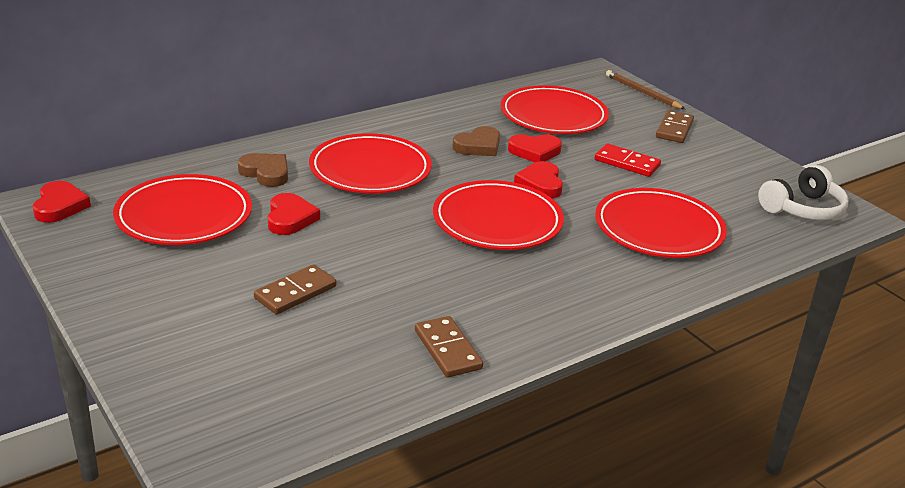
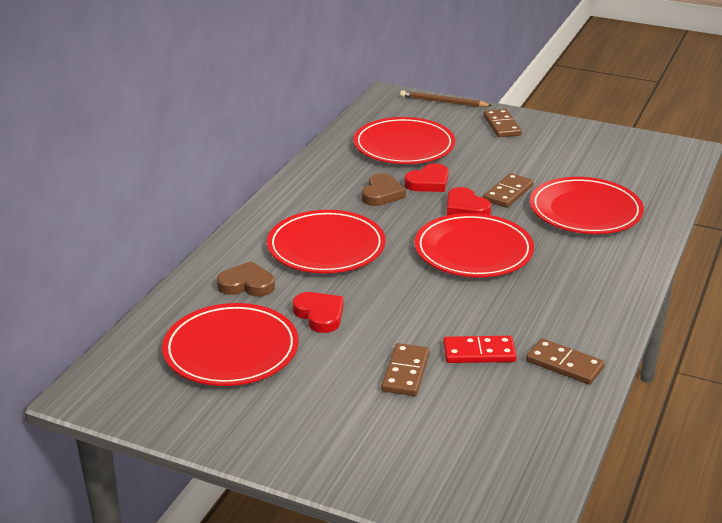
camera: 30 degrees left, 0 degrees up
(60, 206) = (109, 389): red heart -> none
(600, 186) = (508, 193): none -> brown domino
(627, 163) = (503, 166): red domino -> red domino (479, 352)
(803, 209) = (653, 158): white headphones -> none

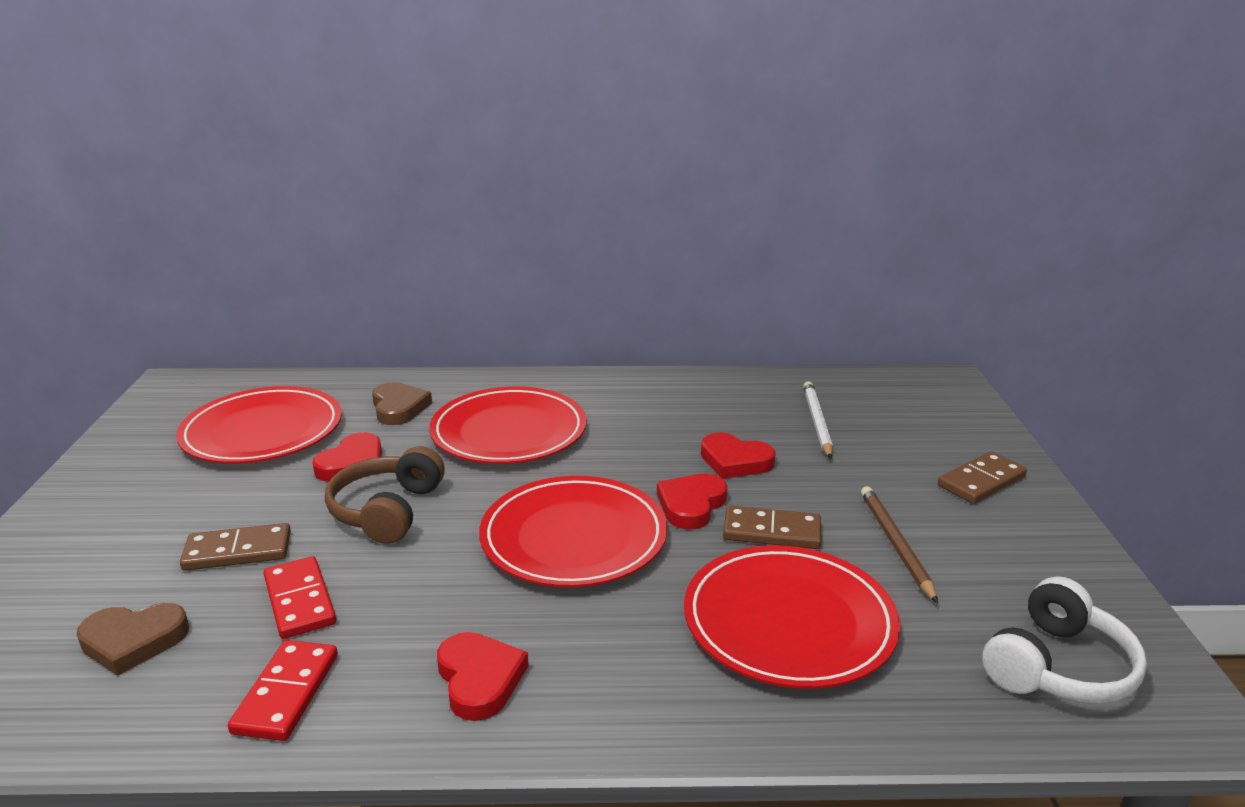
camera: 65 degrees right, 5 degrees down
(382, 194) = (670, 436): brown heart -> brown heart (133, 641)
(396, 309) = (387, 510): none -> brown headphones
(404, 146) = (816, 422): red plate -> white pencil
(443, 102) = (985, 420): brown pencil -> brown pencil (895, 544)
(564, 364) = (286, 693): brown domino -> red domino
(584, 303) = (479, 679): none -> red heart
(648, 163) = (1058, 667): none -> white headphones

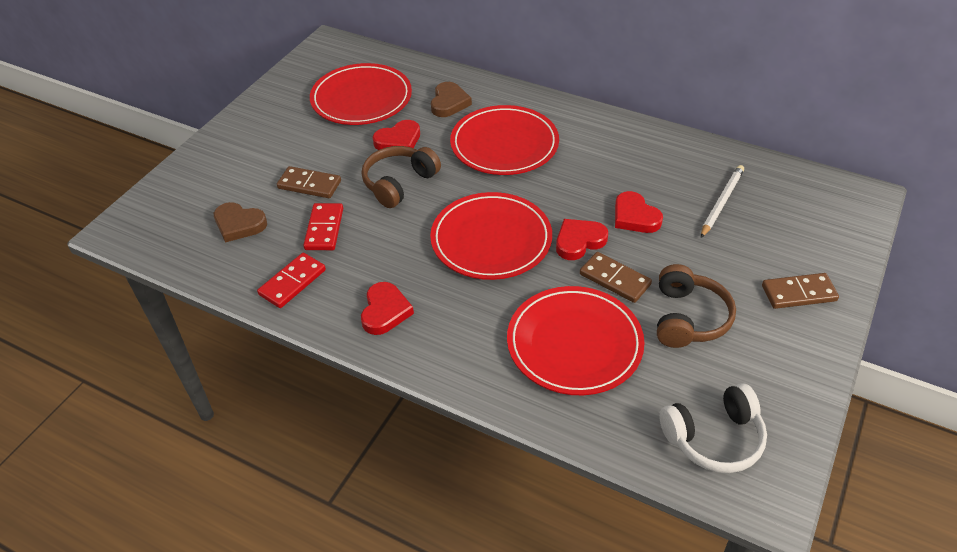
camera: 30 degrees right, 20 degrees up
(895, 544) = (688, 318): brown pencil -> brown headphones

